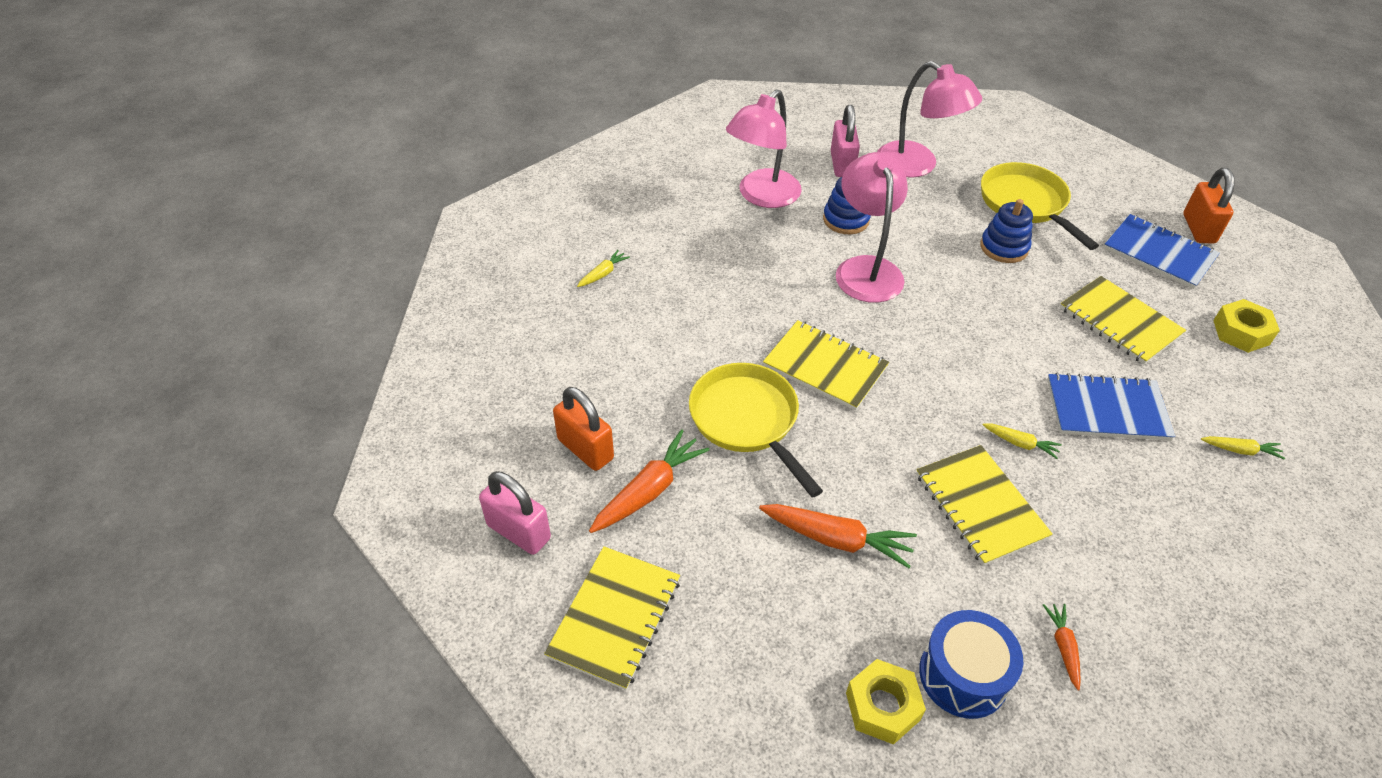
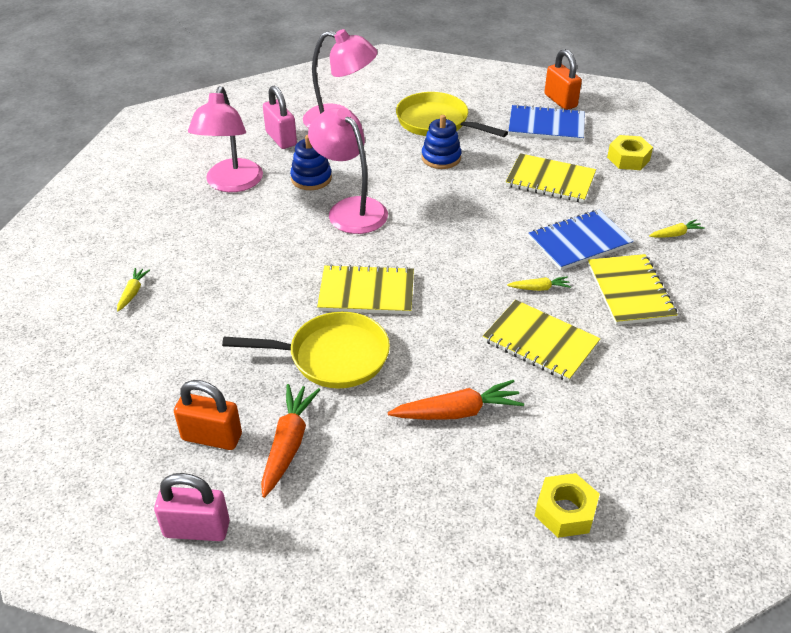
camera: 30 degrees left, 5 degrees down
(615, 618) = (326, 554): yellow notebook -> yellow notebook (630, 291)
(747, 420) = (332, 356): yellow pan -> yellow pan turned 150 degrees clockwise
(963, 675) = (603, 462): blue drum -> none
(1063, 647) = (652, 410): orange carrot -> none

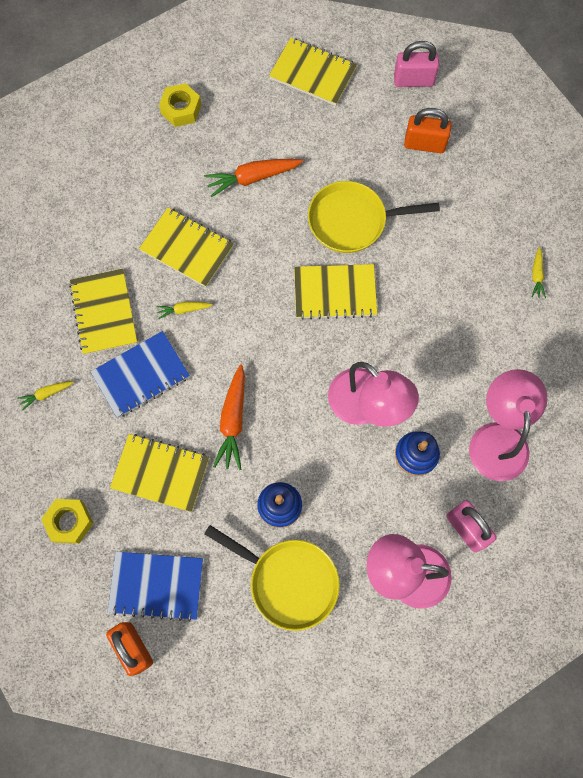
camera: 175 degrees right, 30 degrees up
(288, 444) = (369, 143): orange carrot -> orange carrot (233, 421)
(354, 553) = (313, 73): none -> yellow notebook

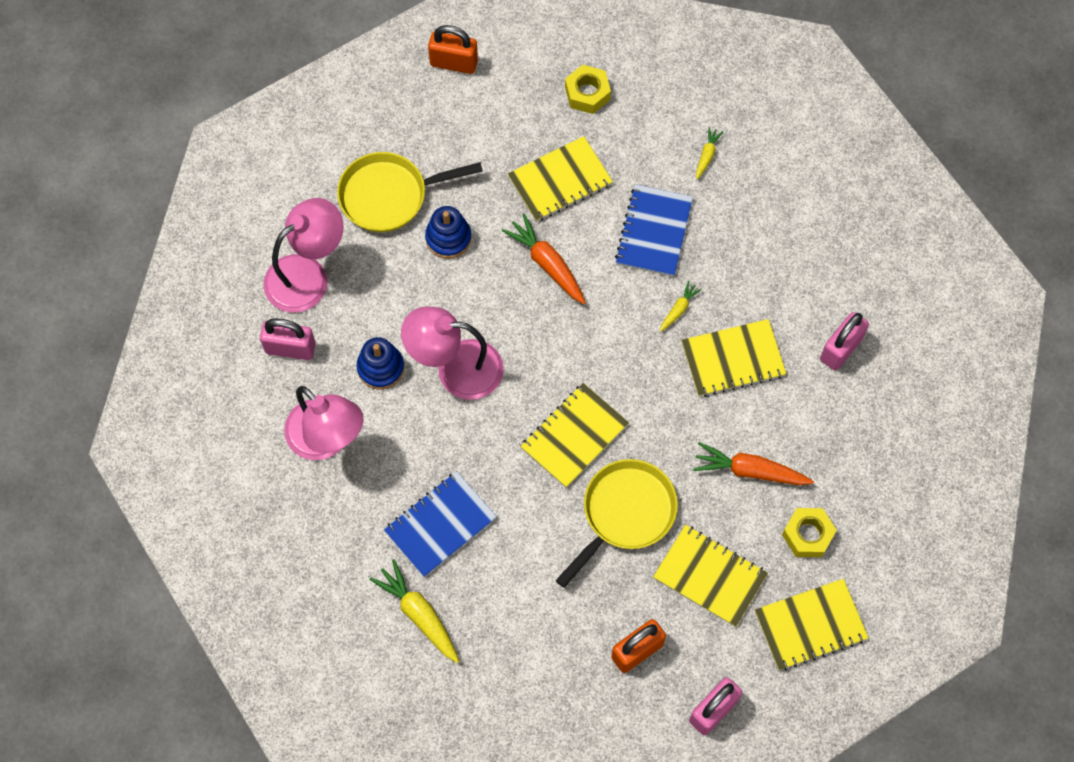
camera: 135 degrees right, 5 degrees down
(104, 312) = (737, 250): yellow notebook -> yellow notebook (710, 576)
(117, 195) = (841, 349): none -> pink padlock
(156, 585) = (480, 111): blue notebook -> blue notebook (440, 525)
(181, 109) = (881, 475): yellow nut -> yellow nut (807, 535)
(252, 178) = (750, 471): orange carrot -> orange carrot turned 105 degrees counterclockwise
(536, 275) = (419, 614): yellow carrot -> yellow carrot, size x1.86

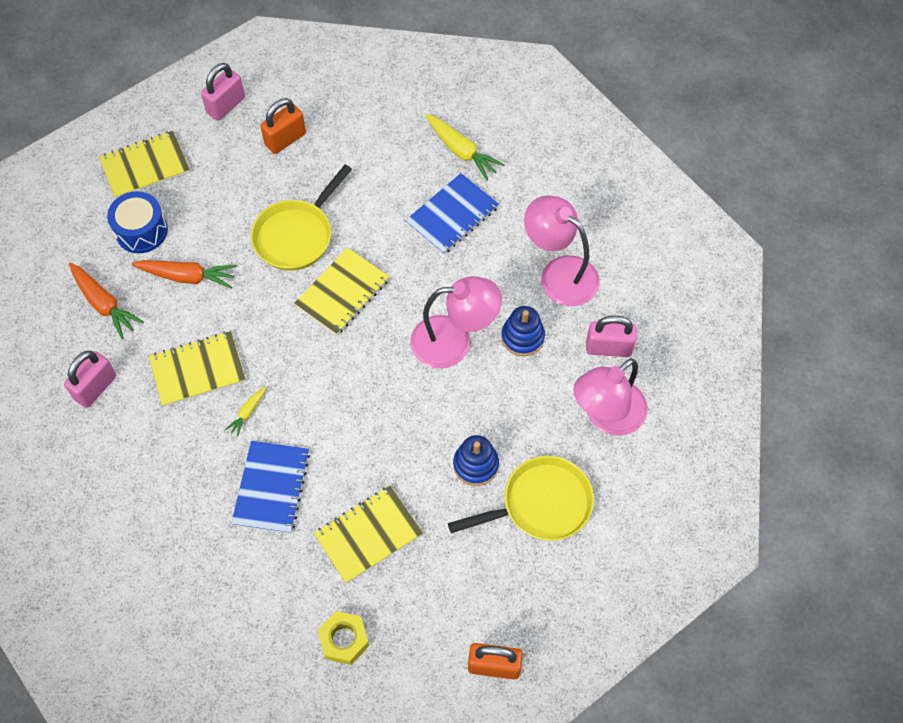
camera: 175 degrees right, 5 degrees down
(547, 264) = (376, 447): orange carrot -> orange carrot (104, 304)
(707, 155) = (215, 576): yellow carrot -> none
(710, 576) = (225, 195): yellow notebook -> none
(807, 535) = (141, 231): yellow nut -> blue drum

